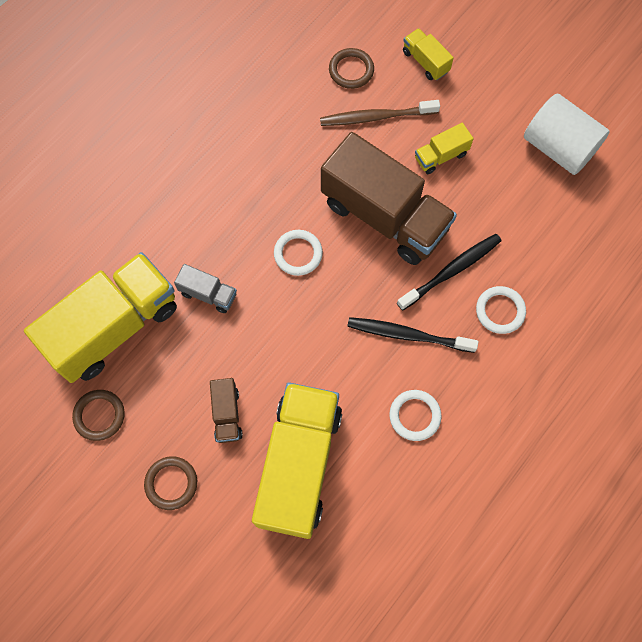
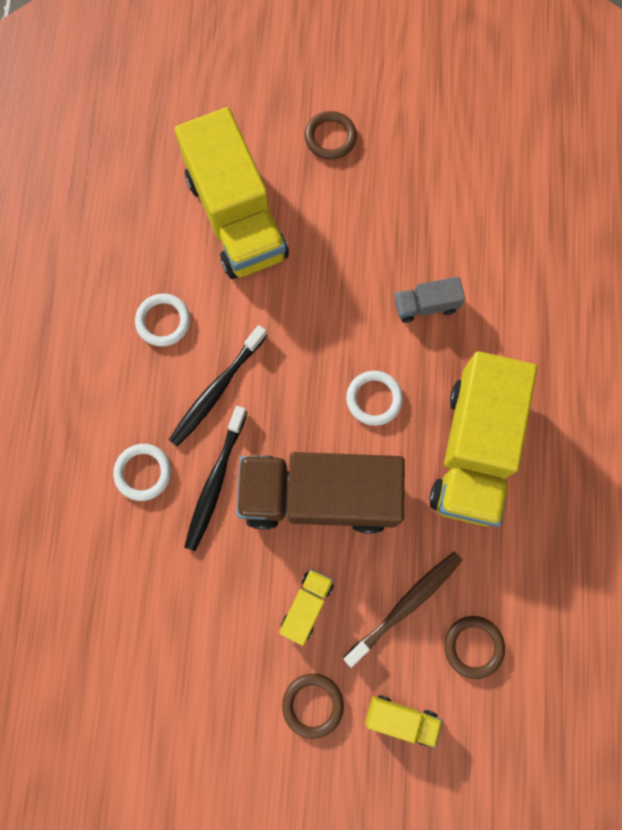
camera: 145 degrees right, 5 degrees up
(99, 415) = (431, 148): brown ring -> brown ring (312, 705)
(114, 327) = (483, 223): yellow truck -> yellow truck (474, 450)
(227, 414) = (327, 217): brown truck -> none
(408, 335) = (216, 390): black toothbrush -> black toothbrush turned 150 degrees clockwise
(558, 147) = (187, 708): white cylinder -> none

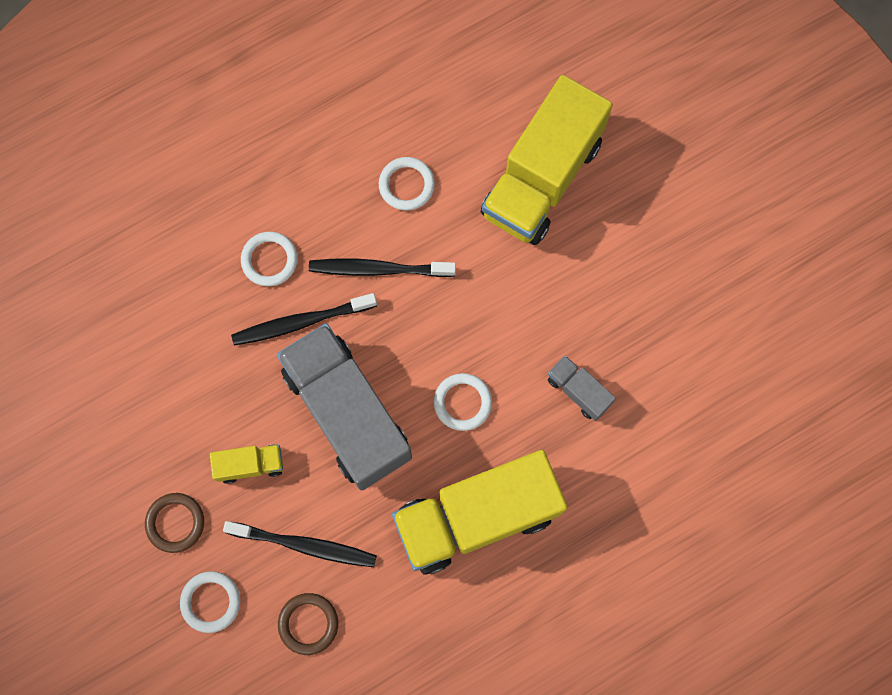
camera: 55 degrees right, 0 degrees up
(319, 496) = (347, 413): brown truck -> grey truck
(330, 137) = (675, 205): brown ring -> none
(401, 718) = (211, 602): yellow truck -> white ring
(405, 605) = (304, 545): brown toothbrush -> black toothbrush

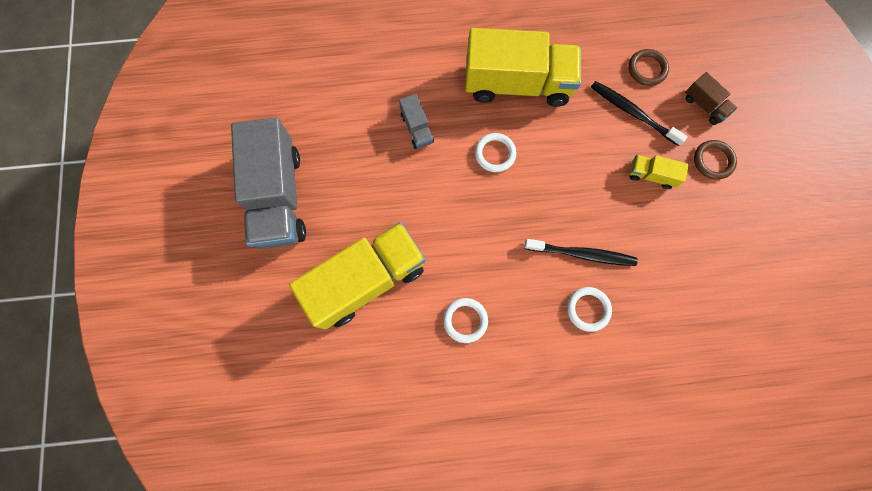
camera: 155 degrees left, 0 degrees up
(211, 602) = (704, 105): white ring -> brown truck
(347, 413) = (574, 179): grey truck -> grey truck (278, 197)
(378, 269) = (512, 267): black toothbrush -> none

